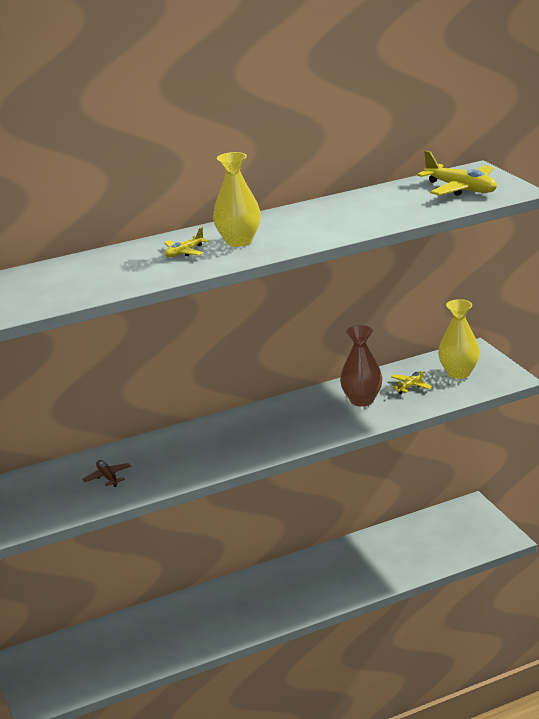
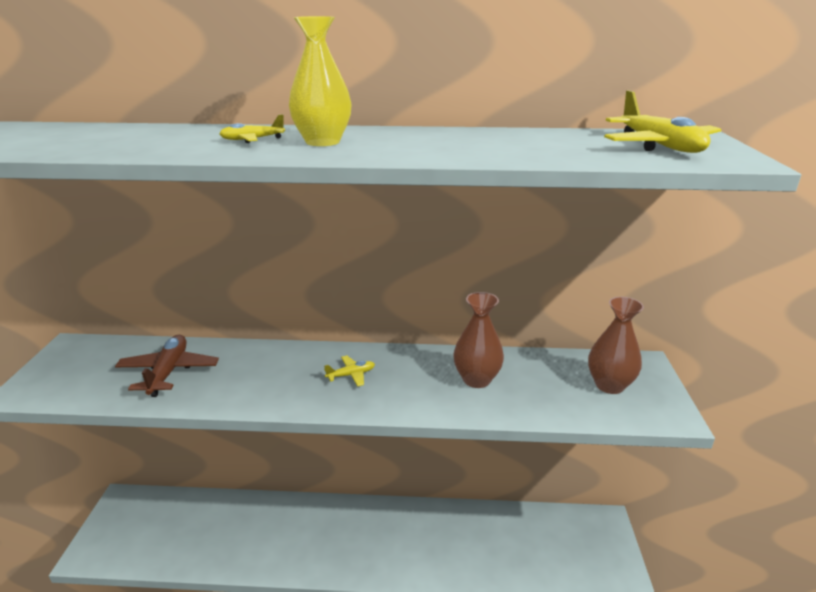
camera: 25 degrees right, 0 degrees up
(107, 477) = (168, 372): brown plane -> brown plane, size x1.86
(410, 386) = (542, 382): yellow plane -> yellow plane (351, 375)
(458, 373) = (609, 385): yellow vase -> brown vase

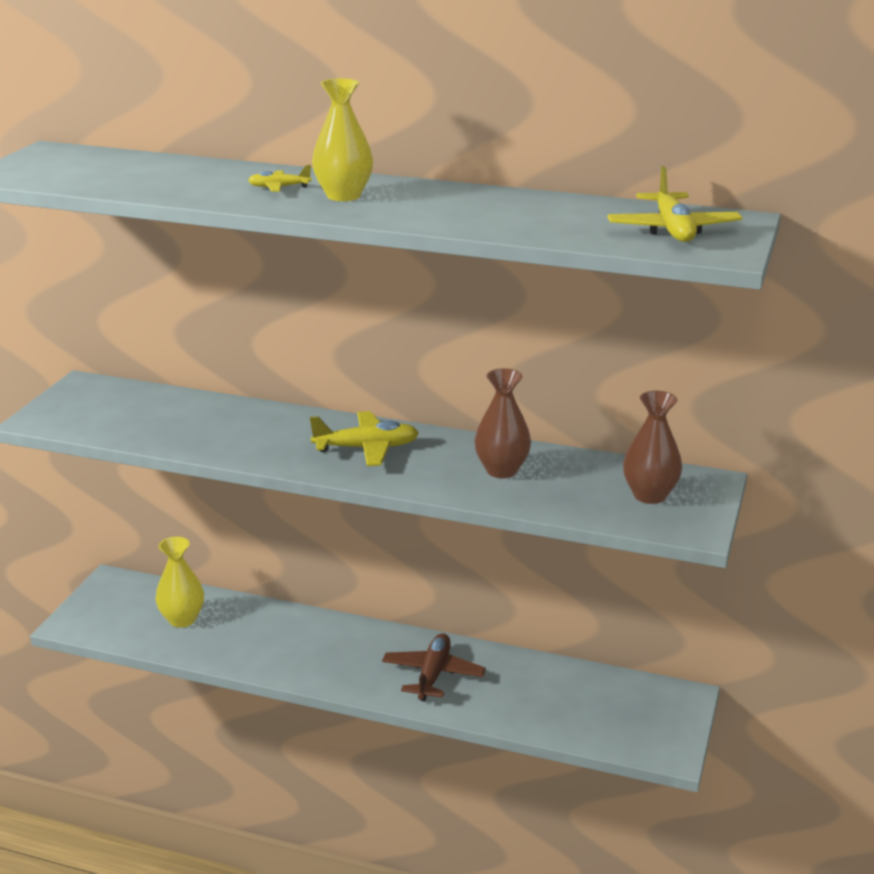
camera: 15 degrees right, 0 degrees up
(168, 372) = (178, 421): brown plane -> brown plane (433, 674)
(190, 528) = (182, 619): none -> yellow vase
(351, 375) = (366, 448): yellow plane -> yellow plane, size x1.86

